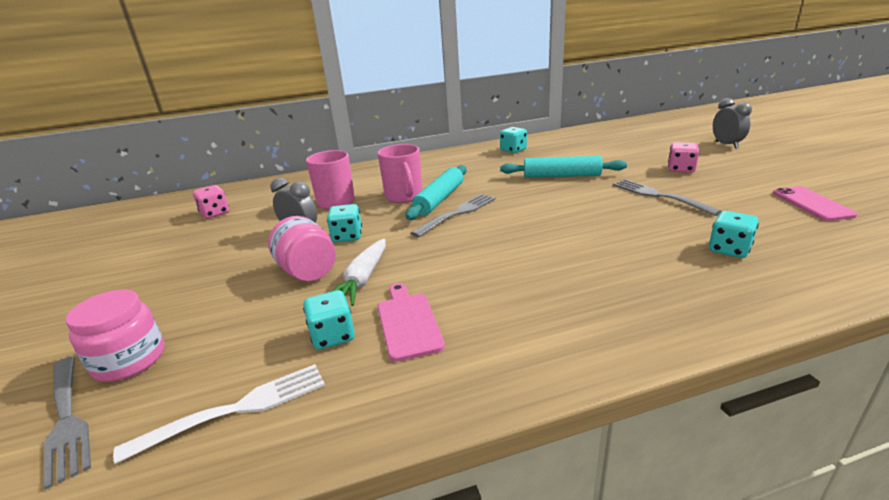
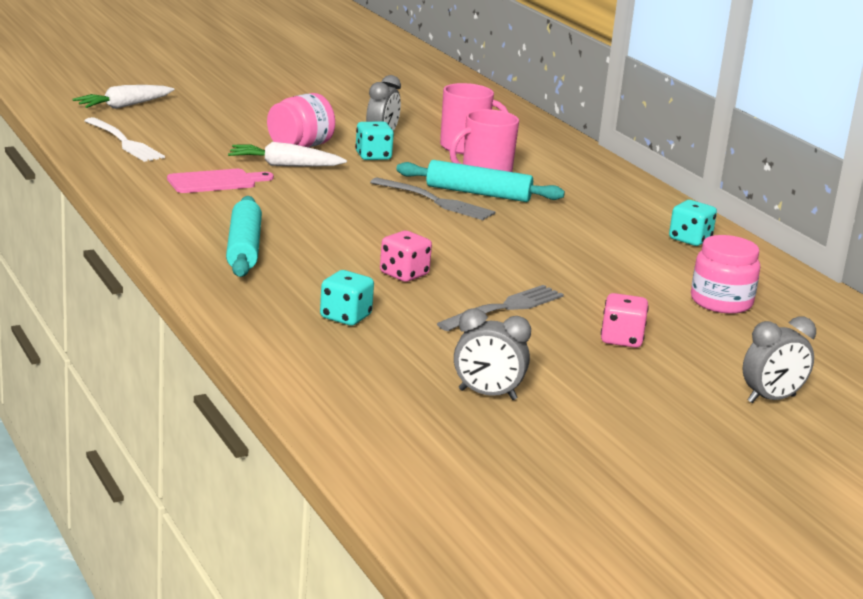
camera: 75 degrees right, 5 degrees down
(67, 418) = (124, 106): grey fork -> white carrot
(129, 360) = (178, 110): pink jar -> pink jar (721, 302)
(215, 213) = (427, 102): pink dice -> pink dice (404, 274)
(333, 336) = (200, 160): turquoise dice -> none
(561, 176) = (575, 261): turquoise rolling pin -> turquoise rolling pin (243, 248)
(812, 204) = (487, 395): pink phone -> grey clock

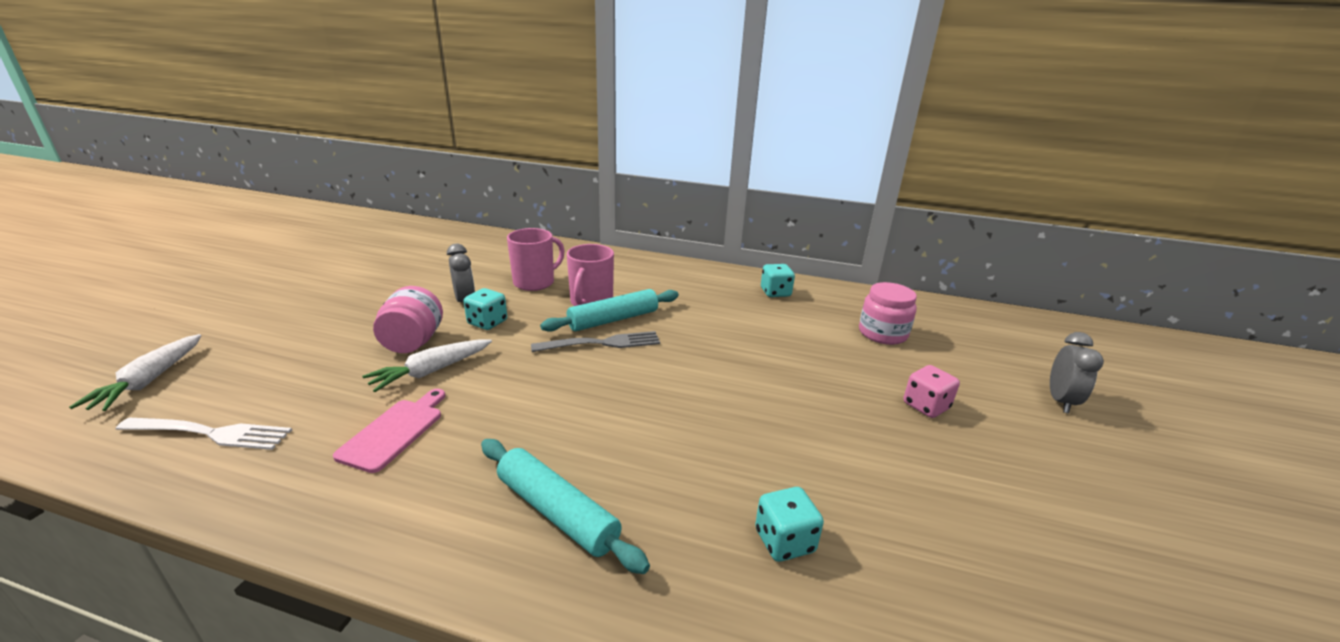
camera: 45 degrees left, 5 degrees up
(404, 274) = (720, 441): pink dice -> none
(487, 395) = (1020, 550): grey clock -> none
(505, 308) = (831, 428): grey fork -> none

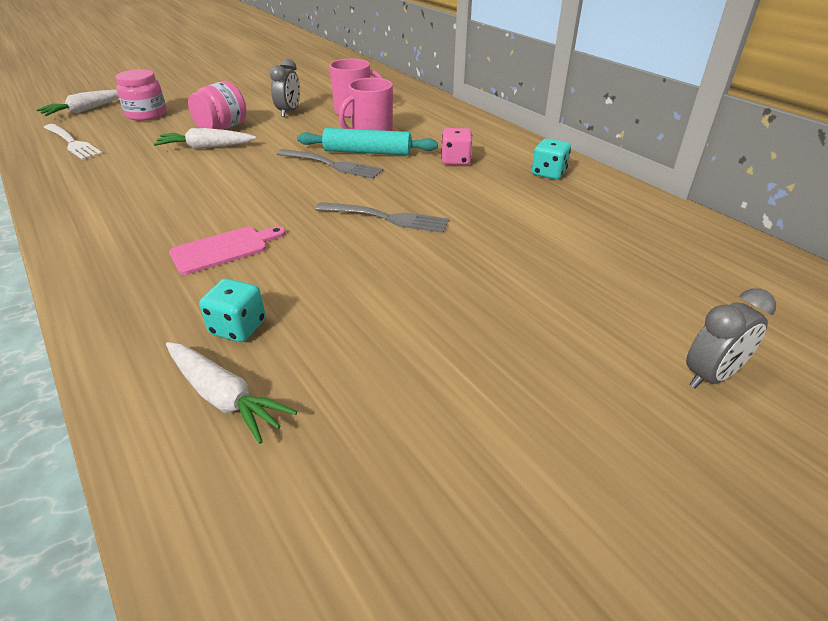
camera: 40 degrees right, 10 degrees up
(394, 431) = (141, 172): pink cutting board -> pink cutting board (224, 249)
(487, 322) = (281, 129): turquoise dice -> none
(557, 512) = (147, 246): turquoise rolling pin -> none
(728, 376) = (386, 218): none -> grey fork
(881, 610) = (224, 397): none -> white carrot
(882, 333) = (601, 240): pink jar -> pink jar (146, 114)
(926, 406) = (527, 309): pink dice -> pink dice (456, 160)

